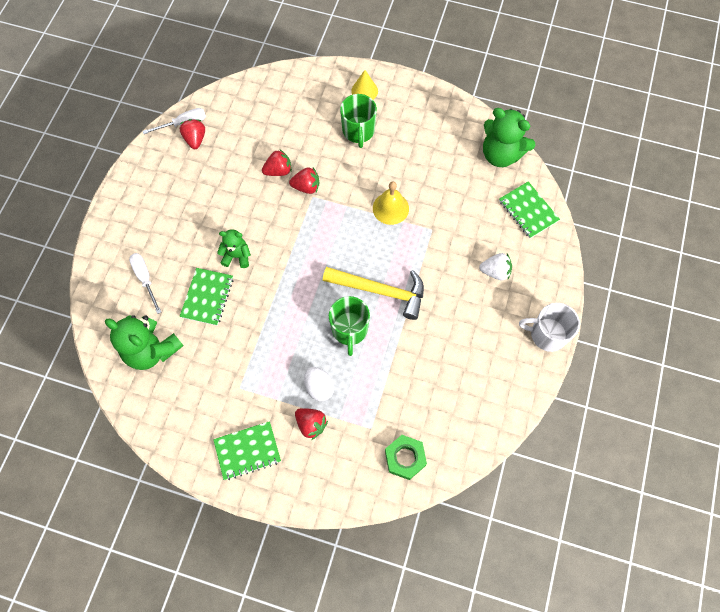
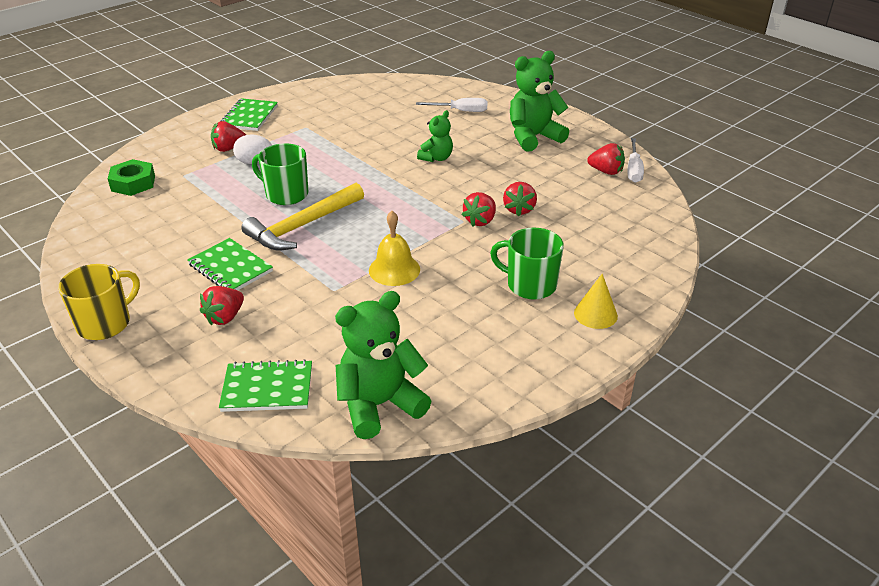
camera: 120 degrees right, 30 degrees down
(152, 350) = (388, 100): green teddy bear -> green teddy bear (533, 137)
(207, 297) = (409, 133): green notebook -> green notebook (230, 268)
(495, 271) = (225, 317): white strawberry -> red strawberry
(547, 334) = (105, 323): white mug -> yellow mug

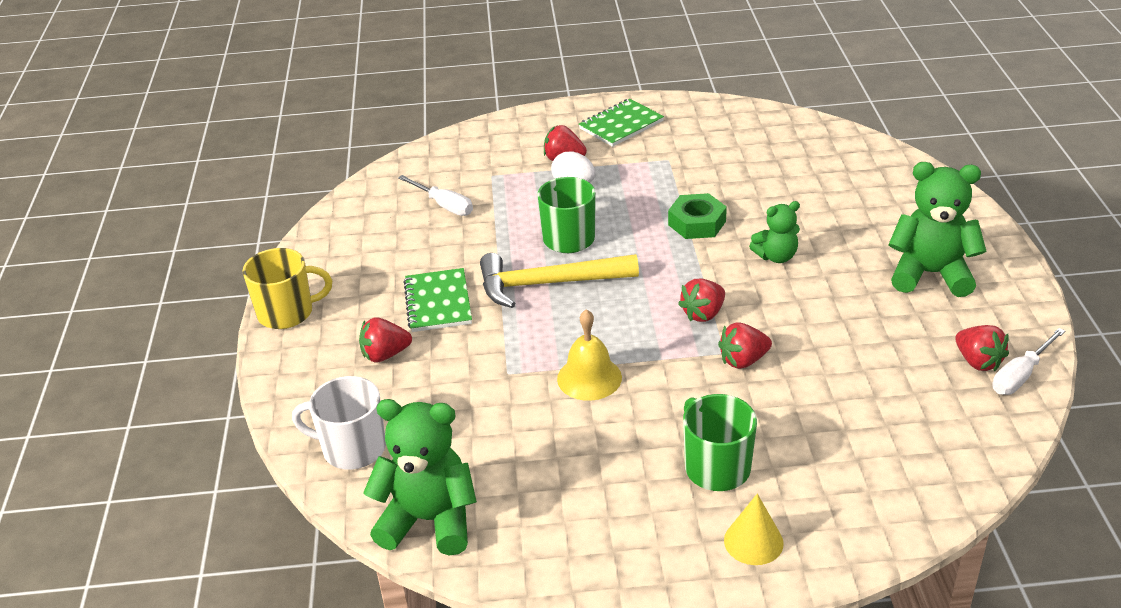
camera: 40 degrees right, 0 degrees up
(133, 183) = (439, 167): green nut -> green nut (697, 223)
(267, 388) = (352, 448): green notebook -> white mug
(460, 111) = (872, 202): white screwdriver -> white screwdriver (444, 205)
(519, 209) = (805, 366): red strawberry -> red strawberry (703, 314)

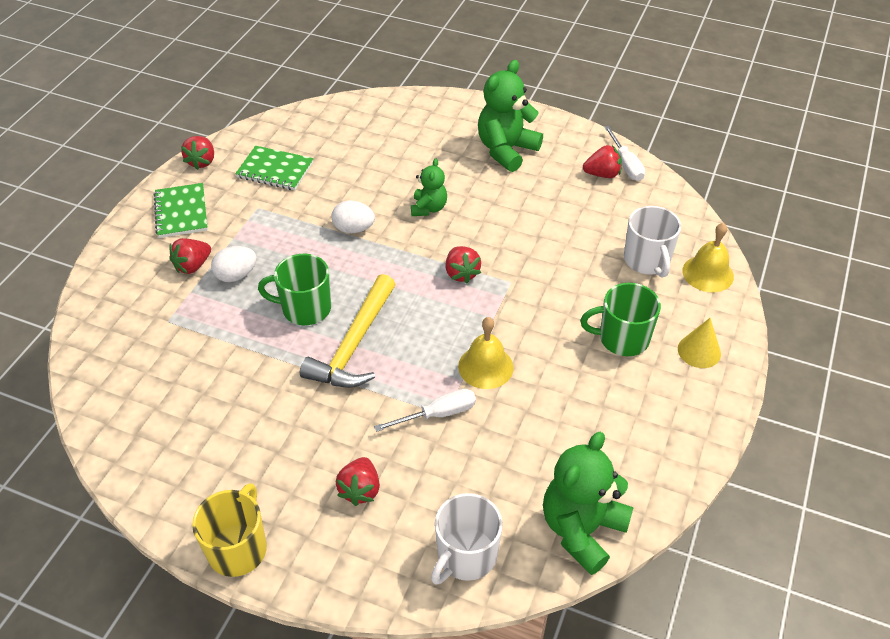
camera: 65 degrees left, 10 degrees up
(438, 302) = (318, 426): green notebook -> green notebook (275, 170)
(444, 205) = (180, 370): white screwdriver -> white screwdriver (438, 414)
(697, 223) = (354, 229): green nut -> white egg
(743, 360) = (526, 276): red strawberry -> red strawberry (202, 162)
(864, 449) = (647, 261): none -> white mug
(897, 511) = (708, 273): none -> yellow bell

